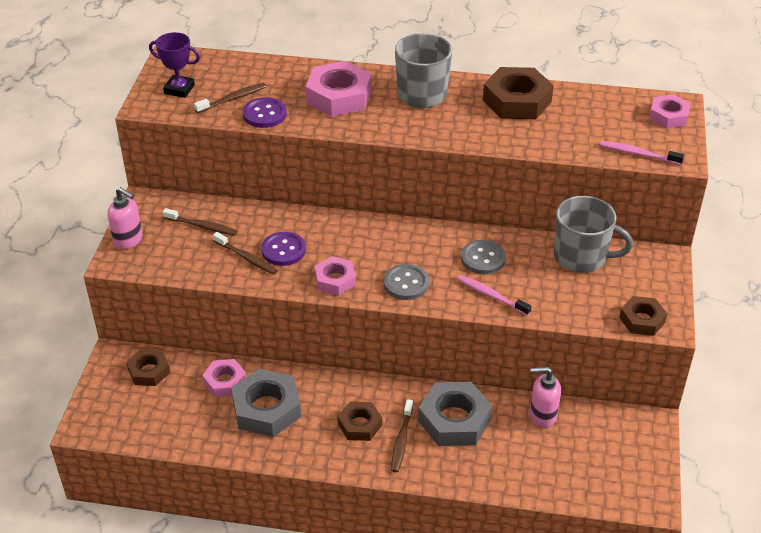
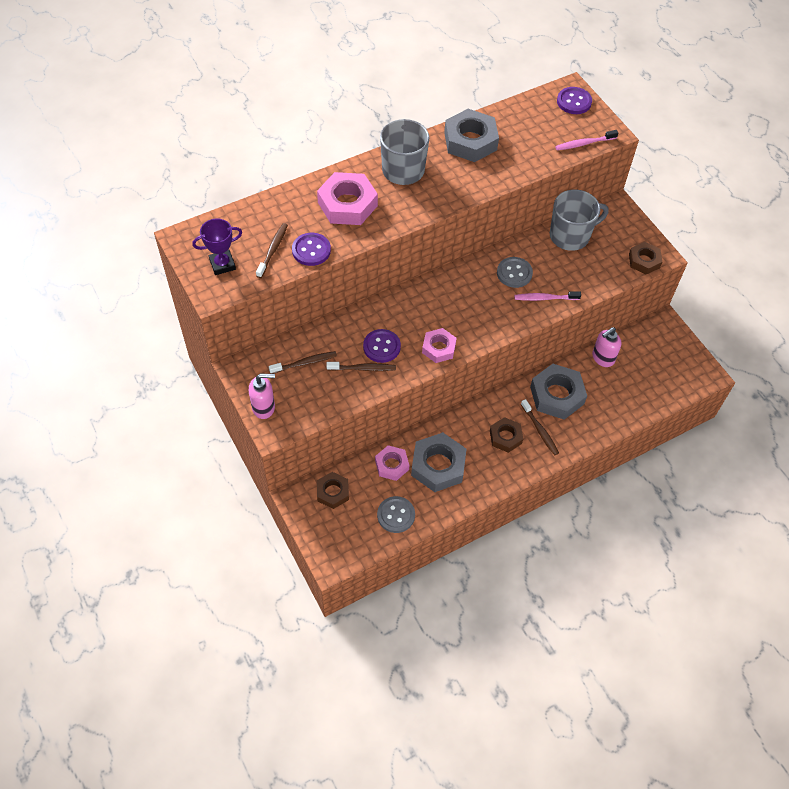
camera: 40 degrees left, 15 degrees up
(406, 283) = (485, 322): grey button -> grey button (396, 515)
(517, 101) = (470, 141): brown nut -> grey nut
(668, 116) = (574, 102): pink nut -> purple button

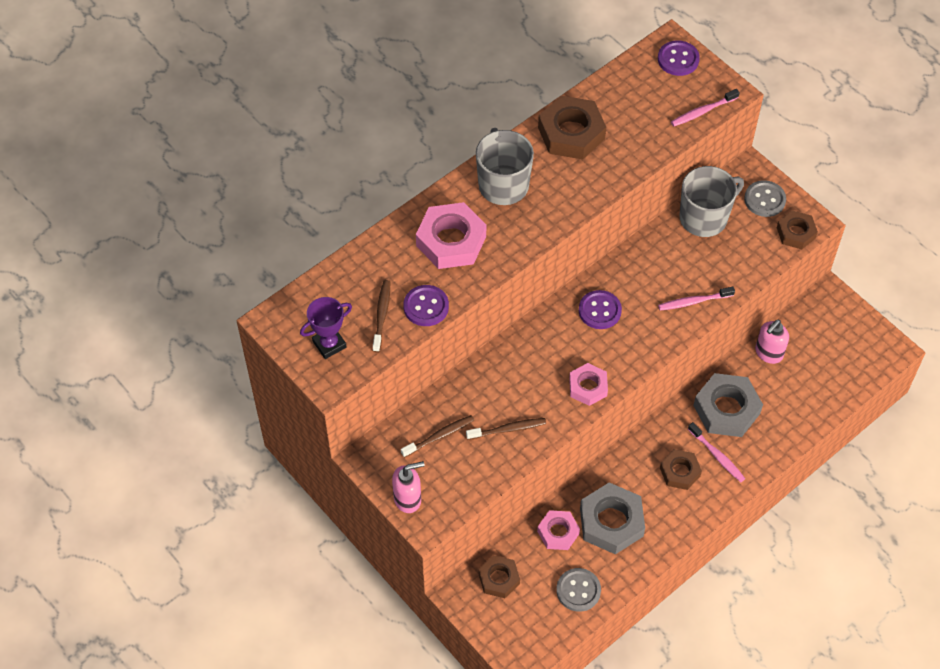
camera: 10 degrees left, 0 degrees up
(381, 347) = (522, 398): purple button -> purple button (599, 311)
(470, 141) = (571, 133): grey nut -> brown nut
(514, 273) = (651, 277): grey button -> grey button (764, 200)
(540, 430) = (717, 456): brown toothbrush -> pink toothbrush

